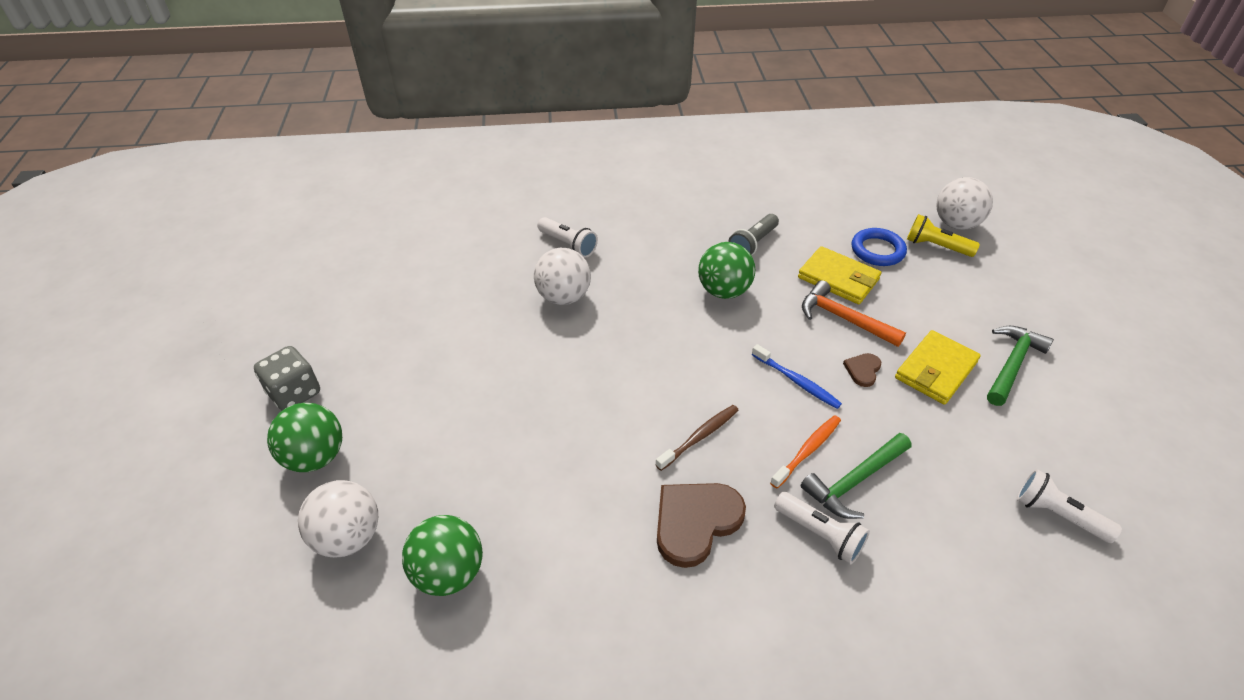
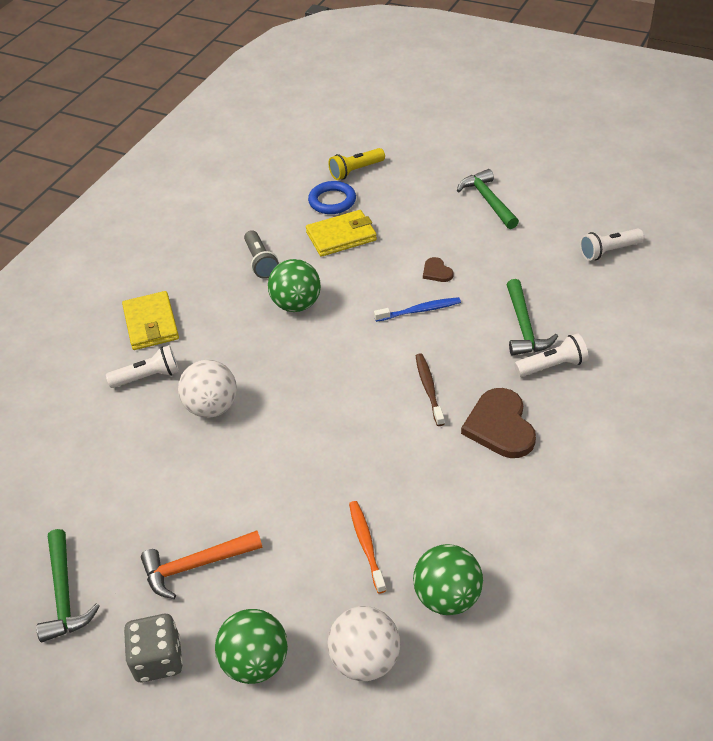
camera: 55 degrees left, 0 degrees up
(331, 309) = (64, 595): none -> green hammer
(807, 450) = (483, 337): orange toothbrush -> orange toothbrush (366, 545)
(843, 318) = (382, 255): orange hammer -> orange hammer (195, 566)
(935, 370) = (465, 237): yellow wallet -> yellow wallet (151, 324)
(956, 224) = (343, 149): white ball -> none

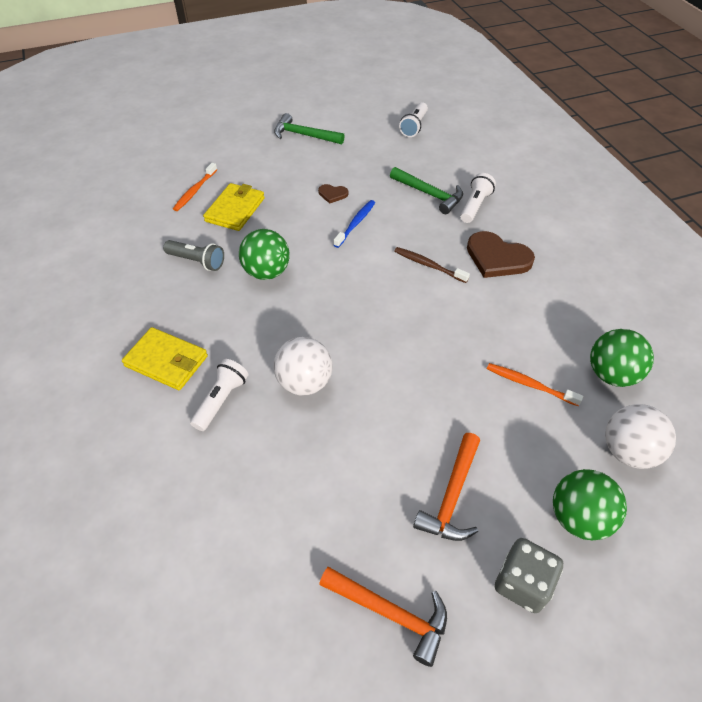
camera: 50 degrees left, 5 degrees up
(64, 595) = (391, 613): green hammer -> orange hammer
(332, 201) = (195, 191): blue ring -> orange toothbrush
(356, 171) = (184, 163): yellow flashlight -> none

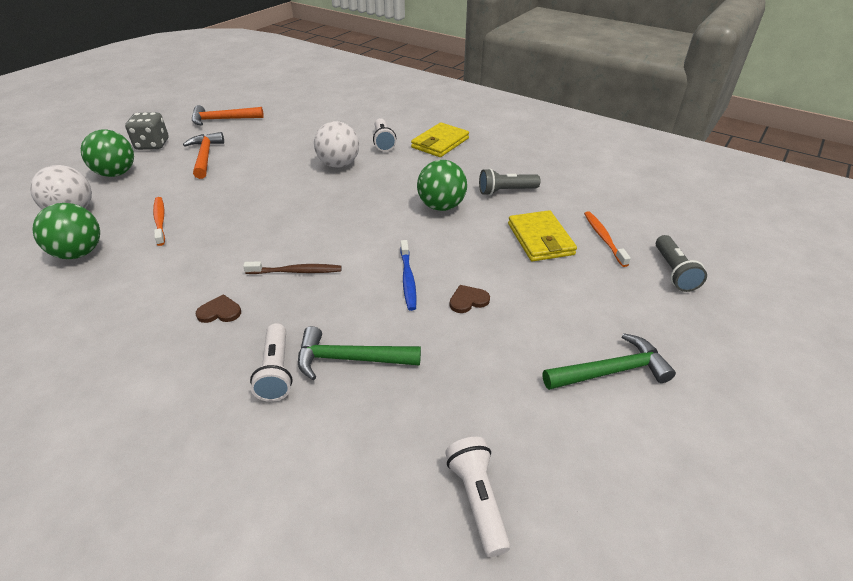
camera: 145 degrees right, 10 degrees down
(166, 361) = (440, 143): yellow wallet -> yellow wallet turned 45 degrees counterclockwise
(194, 155) = (673, 272): none -> grey flashlight
(497, 258) = (220, 312): brown heart -> brown heart, size x0.49
(529, 384) = (160, 220): orange toothbrush -> orange toothbrush turned 105 degrees counterclockwise

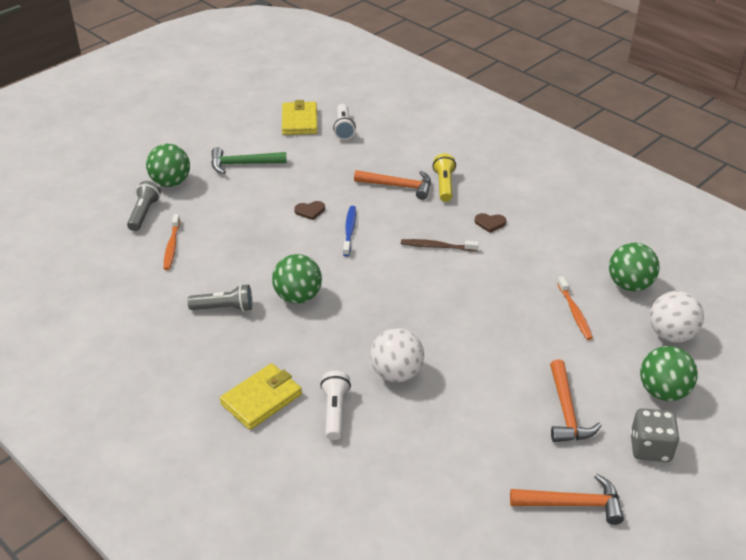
camera: 170 degrees left, 0 degrees up
(276, 371) = (444, 185): white flashlight -> yellow flashlight
(350, 359) = (398, 186): green hammer -> orange hammer
(540, 239) = (226, 251): yellow wallet -> yellow wallet (299, 121)
(686, 321) = (171, 182): none -> green ball

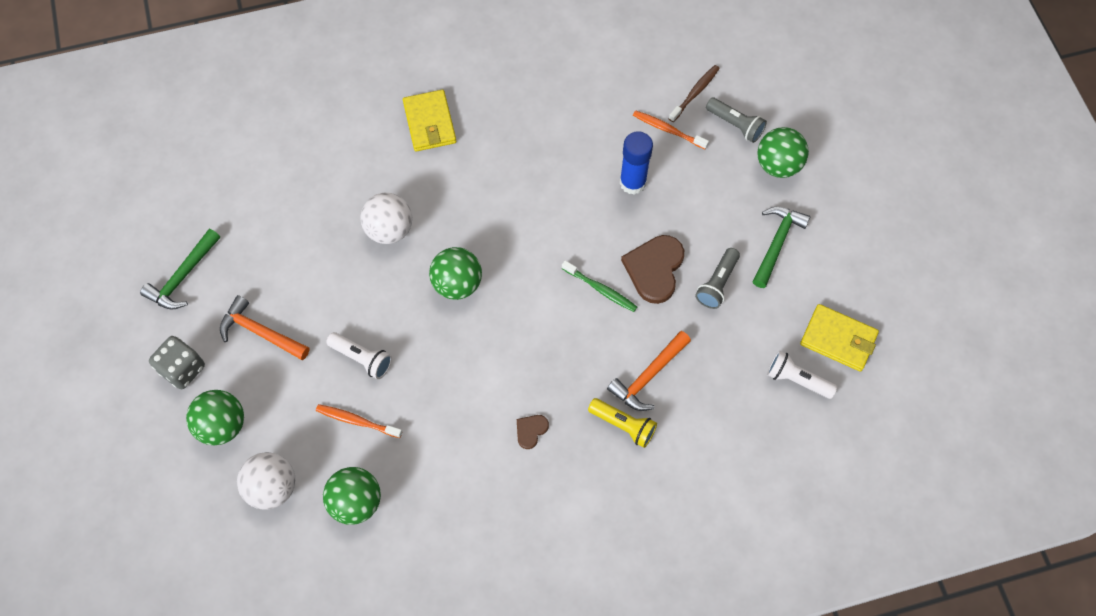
camera: 120 degrees right, 25 degrees up
(224, 308) = (554, 138): grey flashlight -> grey flashlight (717, 284)
(239, 247) = (632, 182): none -> blue glue stick
(298, 297) = (532, 200): green ball -> green ball (457, 284)
(310, 211) = (654, 269): brown heart -> brown heart, size x2.03
(335, 411) = (381, 166): white flashlight -> white flashlight (362, 358)
(349, 230) = (600, 289): blue toothbrush -> green toothbrush
(437, 246) = (526, 356): brown toothbrush -> brown toothbrush (695, 93)
(573, 504) = (183, 277): orange hammer -> green hammer

